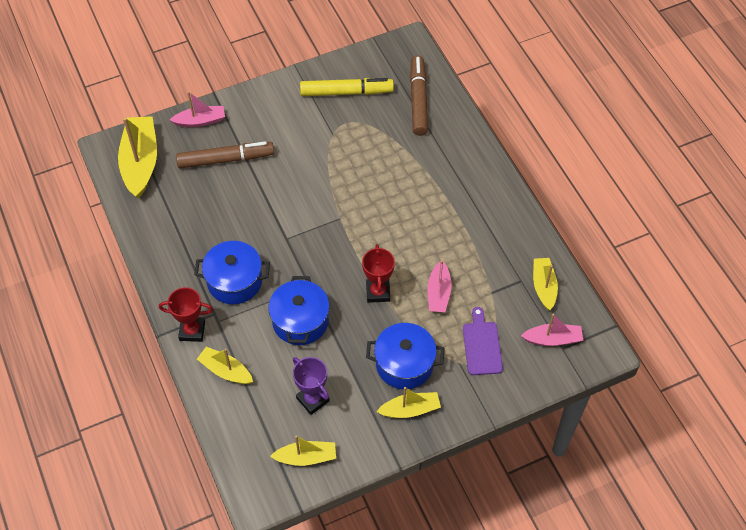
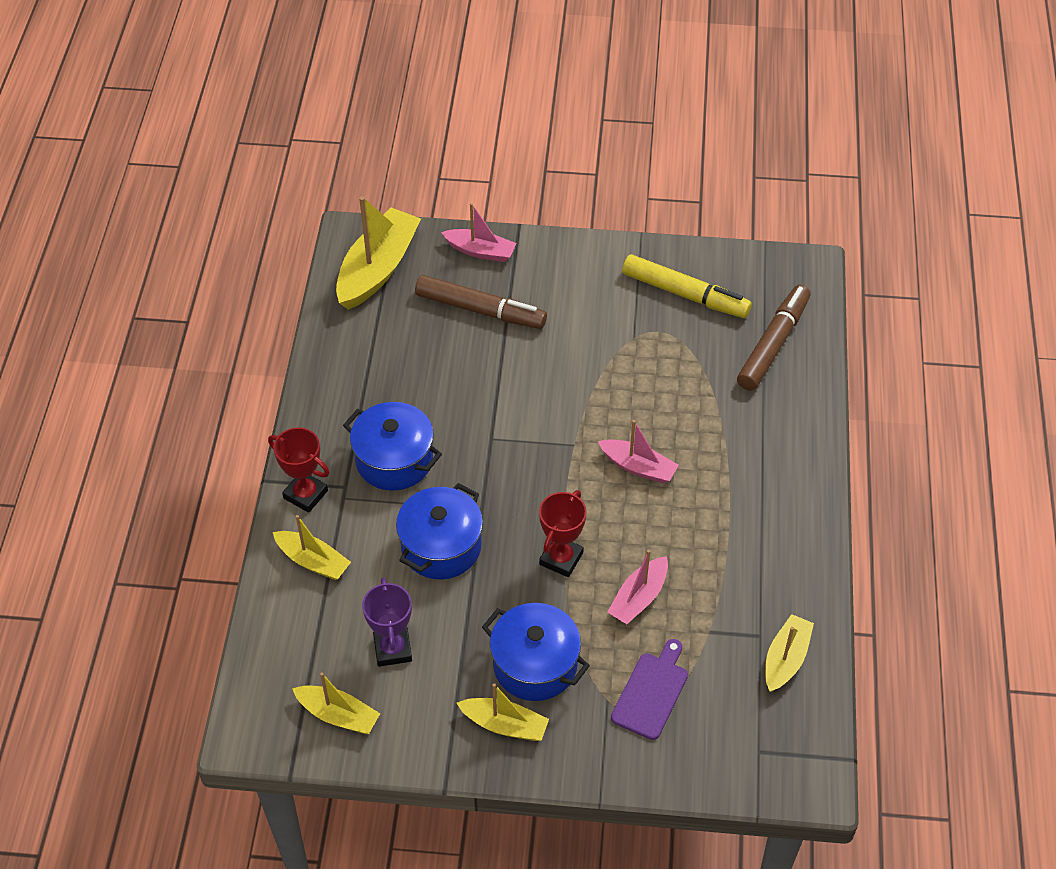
camera: 30 degrees right, 5 degrees down
(225, 370) = (313, 561): yellow boat -> yellow boat turned 150 degrees clockwise
(552, 339) = (752, 733): pink boat -> pink boat (638, 467)

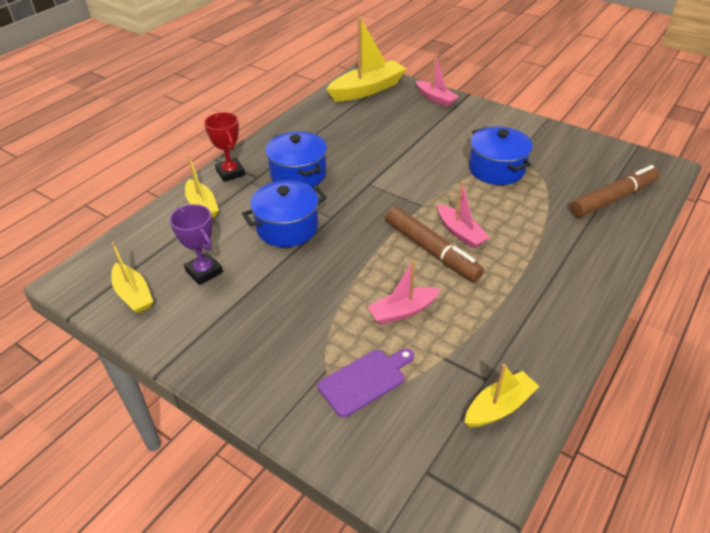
camera: 30 degrees right, 10 degrees down
(392, 649) = (204, 271): purple trophy -> purple trophy turned 60 degrees counterclockwise
(480, 310) = (413, 123): brown marker -> brown marker (431, 250)
(504, 725) = (235, 352): yellow boat -> none
(535, 665) = (291, 322): blue pot -> blue pot (496, 169)
(561, 558) = (363, 265): red trophy -> none
(685, 294) = (560, 154): yellow marker -> none

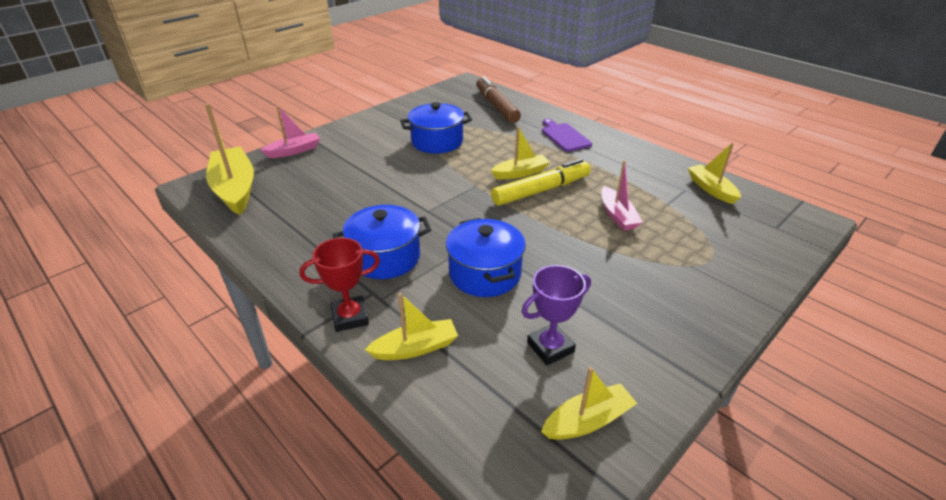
camera: 80 degrees left, 5 degrees down
(365, 380) = (698, 245): purple cutting board -> purple cutting board (564, 136)
(431, 250) = (541, 190): brown marker -> yellow marker
(460, 233) = (520, 173): pink boat -> yellow boat

